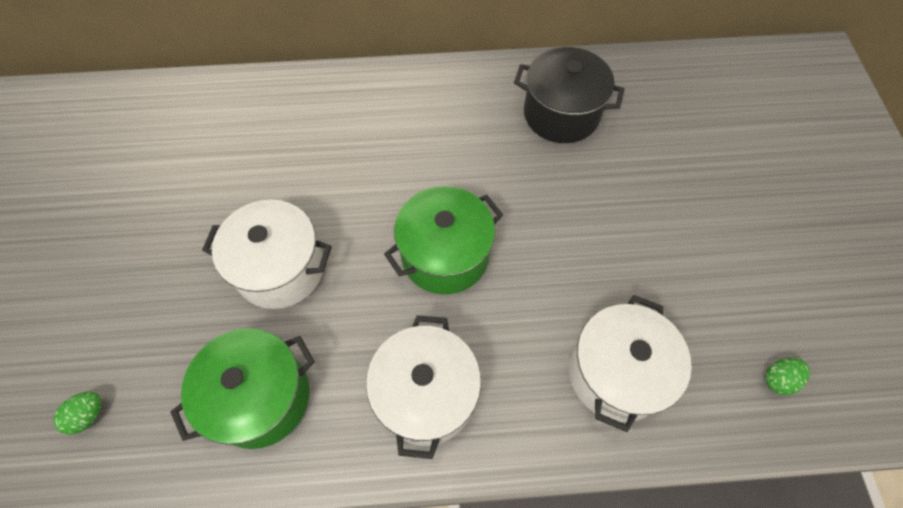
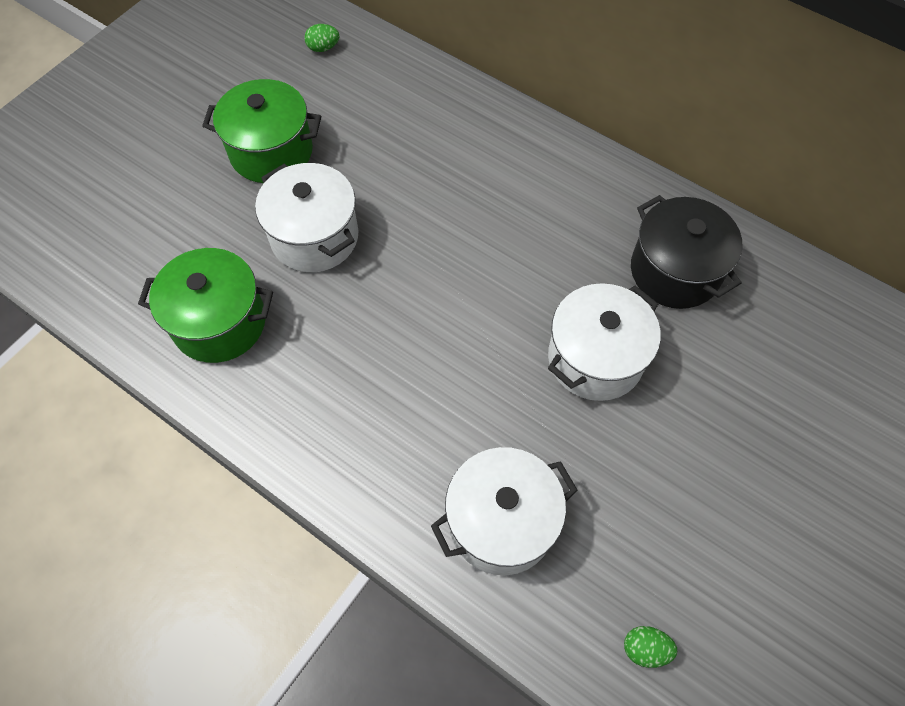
camera: 40 degrees right, 0 degrees up
(88, 415) = (104, 247): green egg -> green egg (323, 48)
(426, 395) = (335, 415): white pot -> white pot (595, 358)
(445, 255) = (450, 319): green pot -> green pot (271, 152)

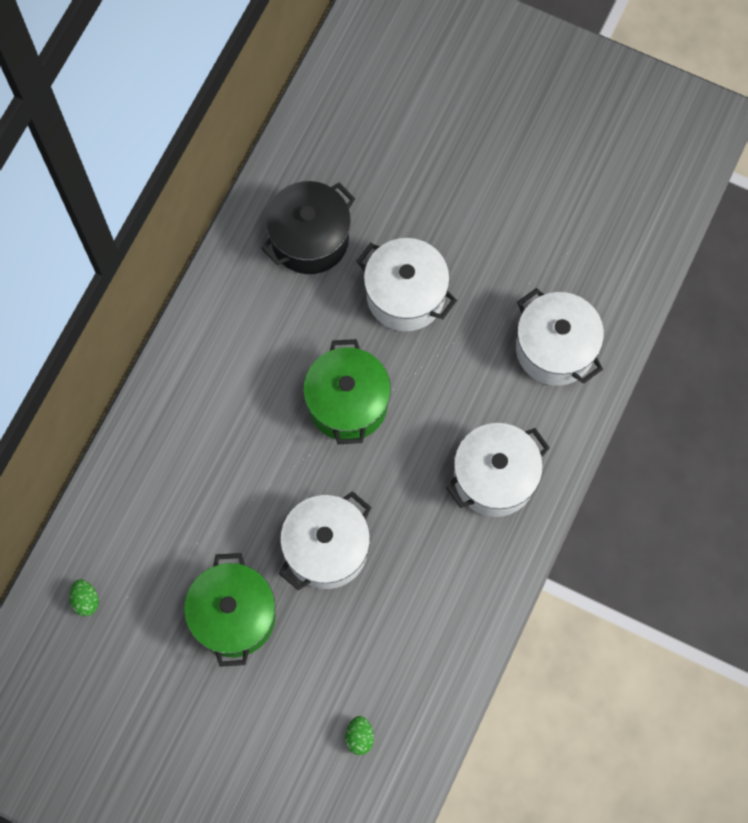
camera: 100 degrees left, 10 degrees up
(219, 322) = (430, 608): green pot -> green pot (348, 403)
(349, 416) = (494, 478): none -> white pot
(645, 649) = (621, 244): green egg -> green egg (359, 737)

